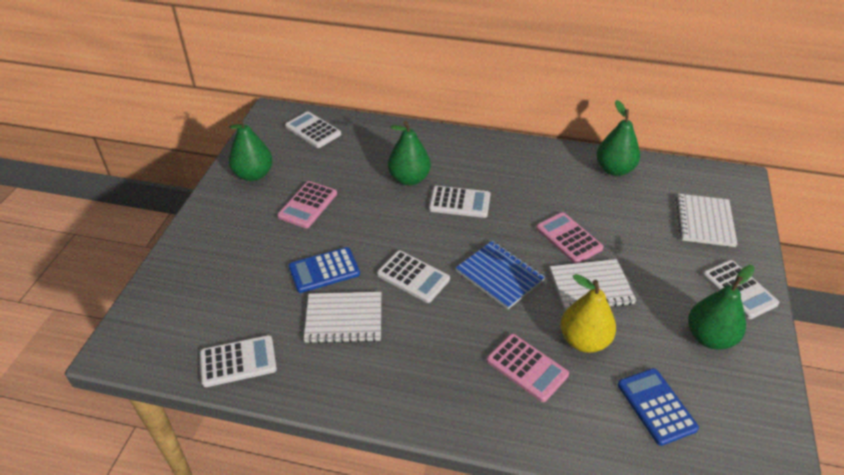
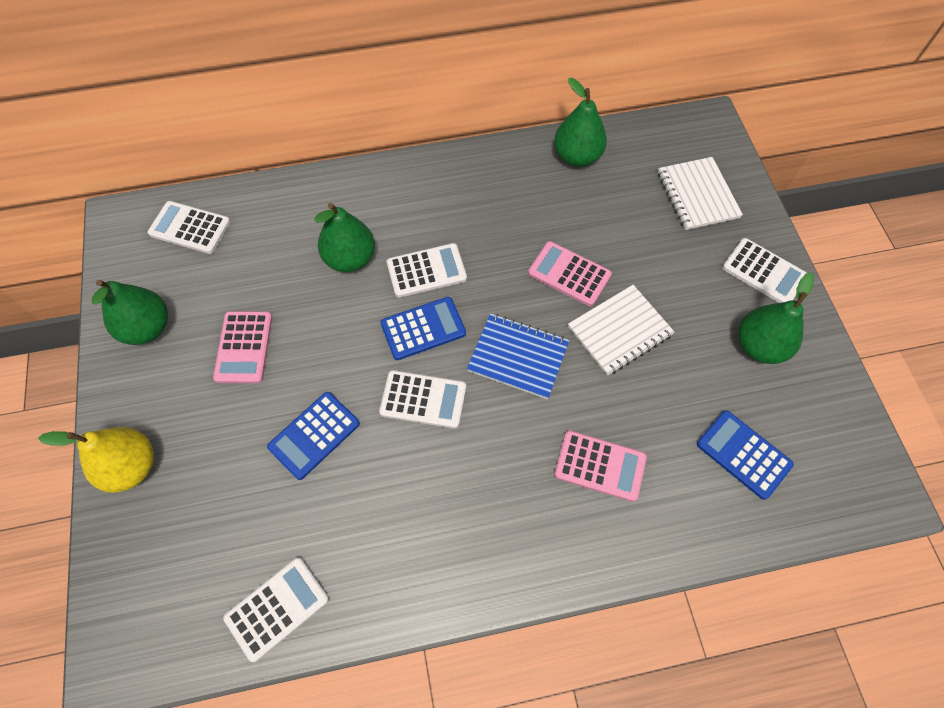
camera: 25 degrees left, 20 degrees up
(344, 319) = (372, 493): white notebook -> none
(437, 235) = (423, 328): none -> blue calculator
(584, 340) = (642, 404): yellow pear -> yellow pear (131, 467)

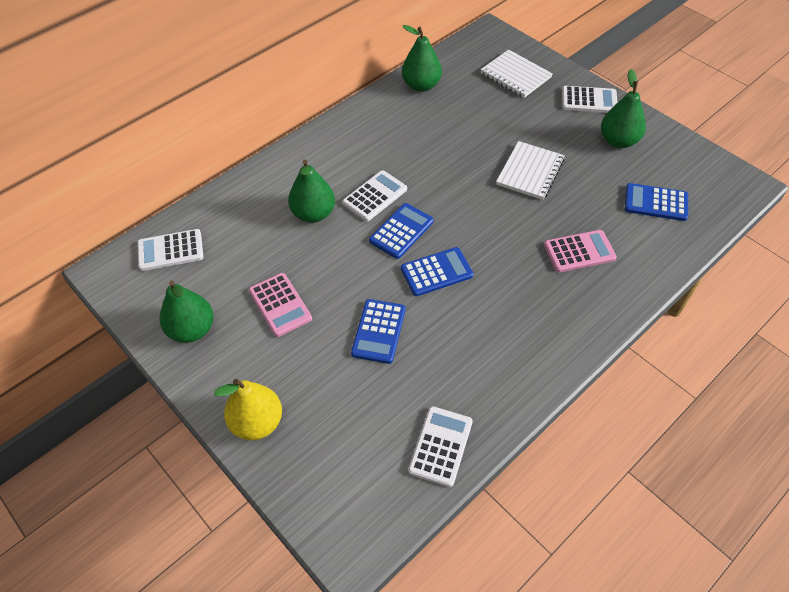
camera: 30 degrees left, 10 degrees down
(423, 399) = (436, 272): white calculator -> blue calculator
(518, 357) = (478, 217): blue notebook -> none
(569, 274) = (472, 155): pink calculator -> none

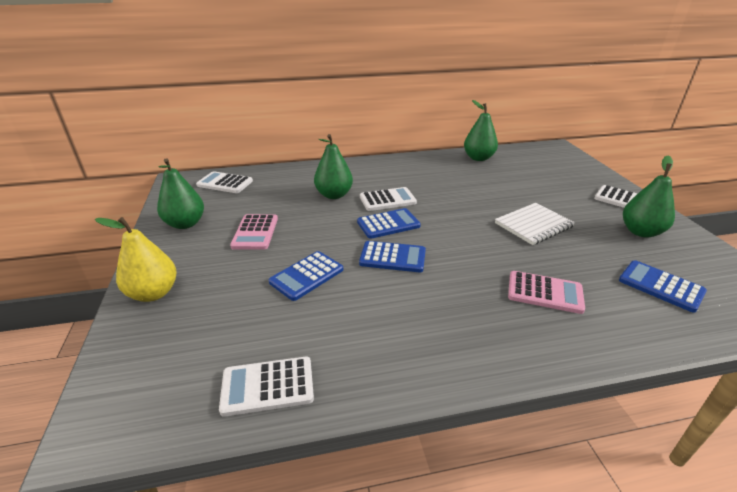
camera: 30 degrees right, 20 degrees down
(440, 446) = (267, 386): white calculator -> white calculator turned 150 degrees counterclockwise
(515, 75) = (562, 171): white notebook -> none

